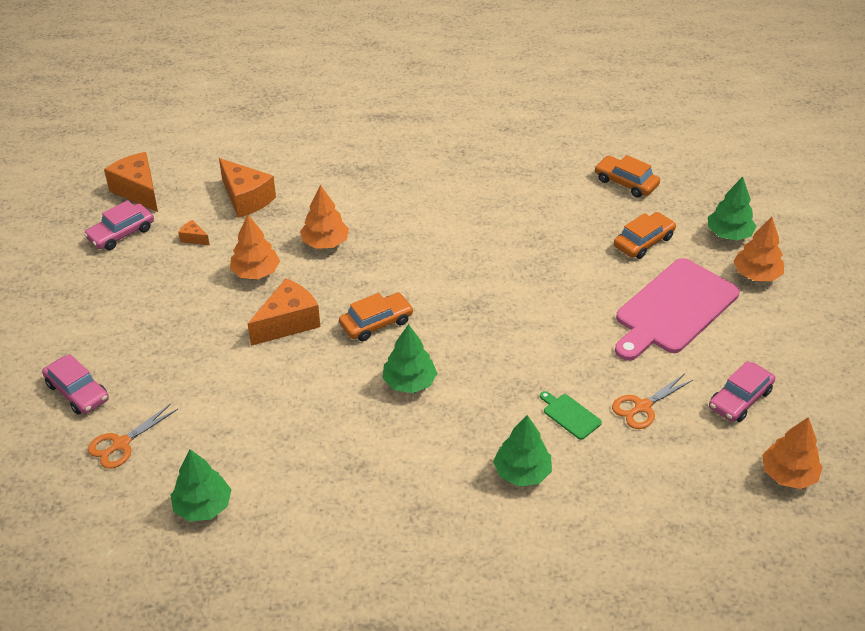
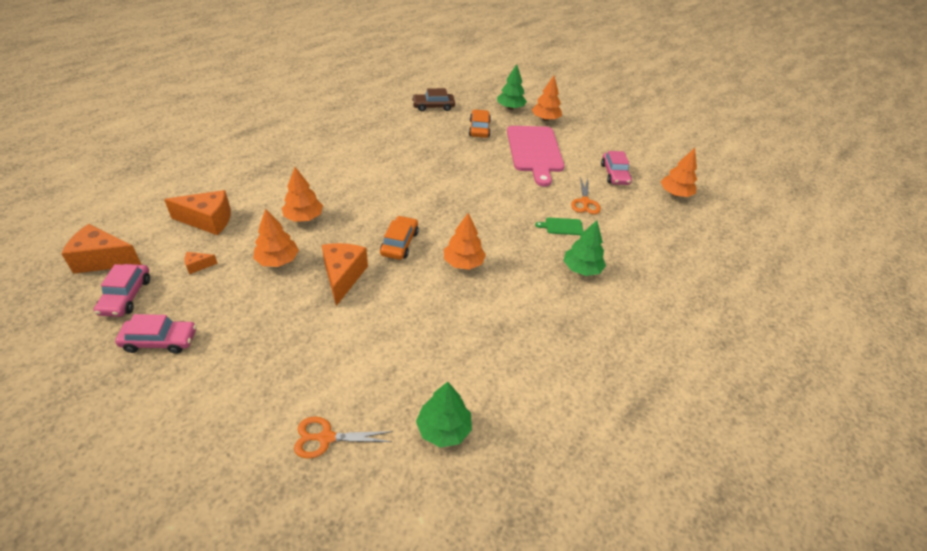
camera: 50 degrees left, 0 degrees up
(77, 392) = (237, 429): pink car -> pink car (160, 341)
(121, 444) = (326, 438): orange scissors -> orange scissors turned 90 degrees clockwise
(409, 382) = (463, 263): green tree -> orange tree
(626, 182) = (433, 106): orange car -> brown car

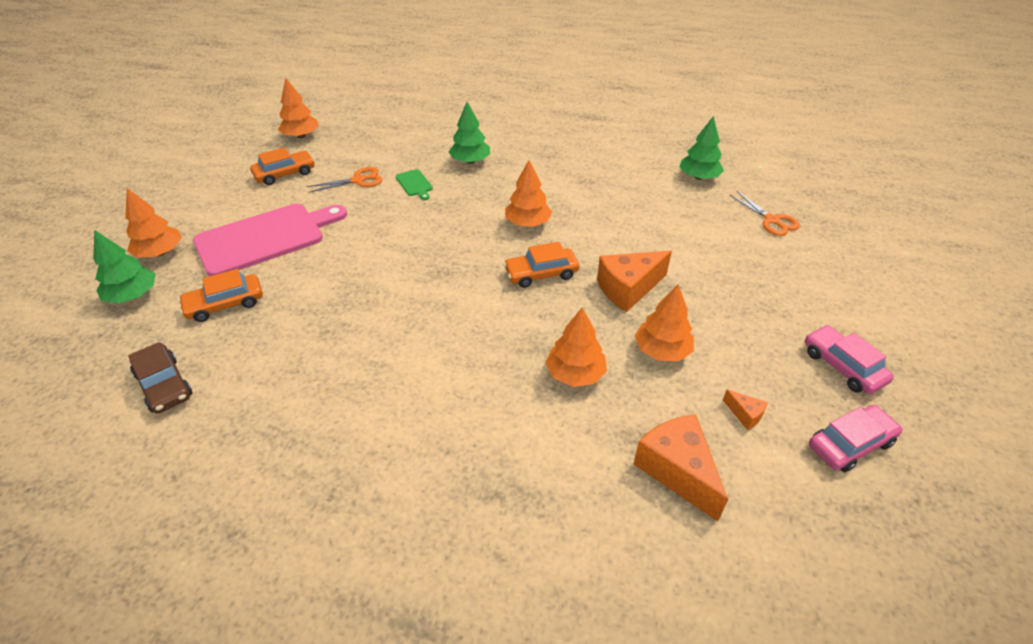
camera: 115 degrees left, 0 degrees up
(103, 260) = (852, 526): orange cheese -> none
(614, 174) = (285, 174): pink car -> orange car

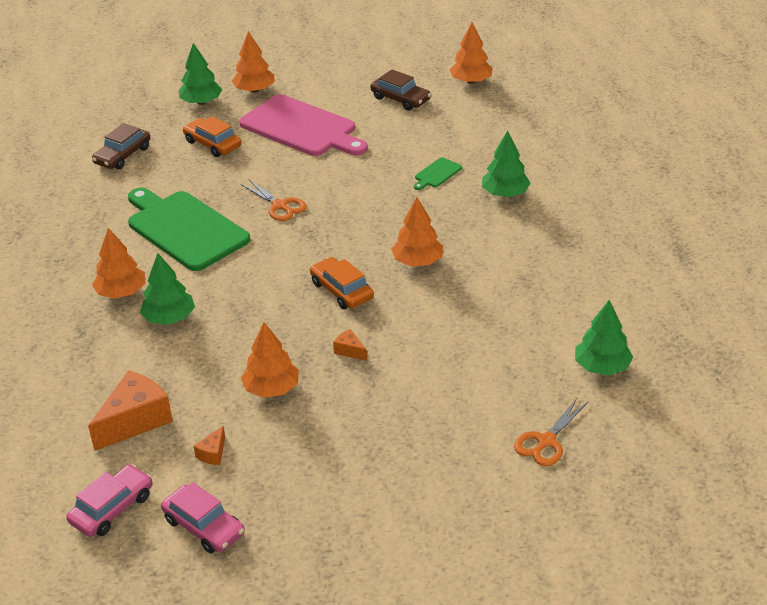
camera: 70 degrees right, 5 degrees down
(285, 174) = (400, 99): orange car -> brown car
(358, 180) = (419, 140): orange scissors -> orange scissors (280, 206)
(363, 359) = (184, 229): none -> green cutting board
(514, 405) = (169, 318): none -> green tree
(575, 374) = (218, 342): orange tree -> orange tree (121, 292)
(628, 289) = (349, 351): orange cheese -> orange cheese, size x0.46
(842, 366) = (308, 517): pink car -> pink car (112, 508)

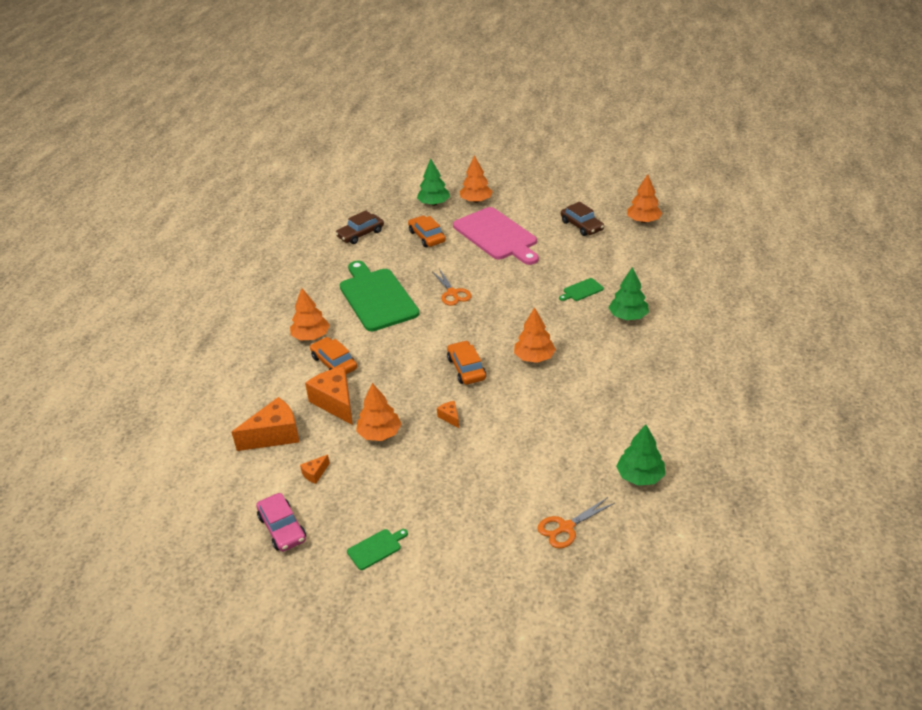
camera: 20 degrees right, 0 degrees up
(112, 508) = (228, 497): pink car -> none
(169, 318) = (334, 363): green tree -> orange car
(195, 365) = (335, 402): none -> orange cheese
(334, 520) = (376, 548): none -> green cutting board

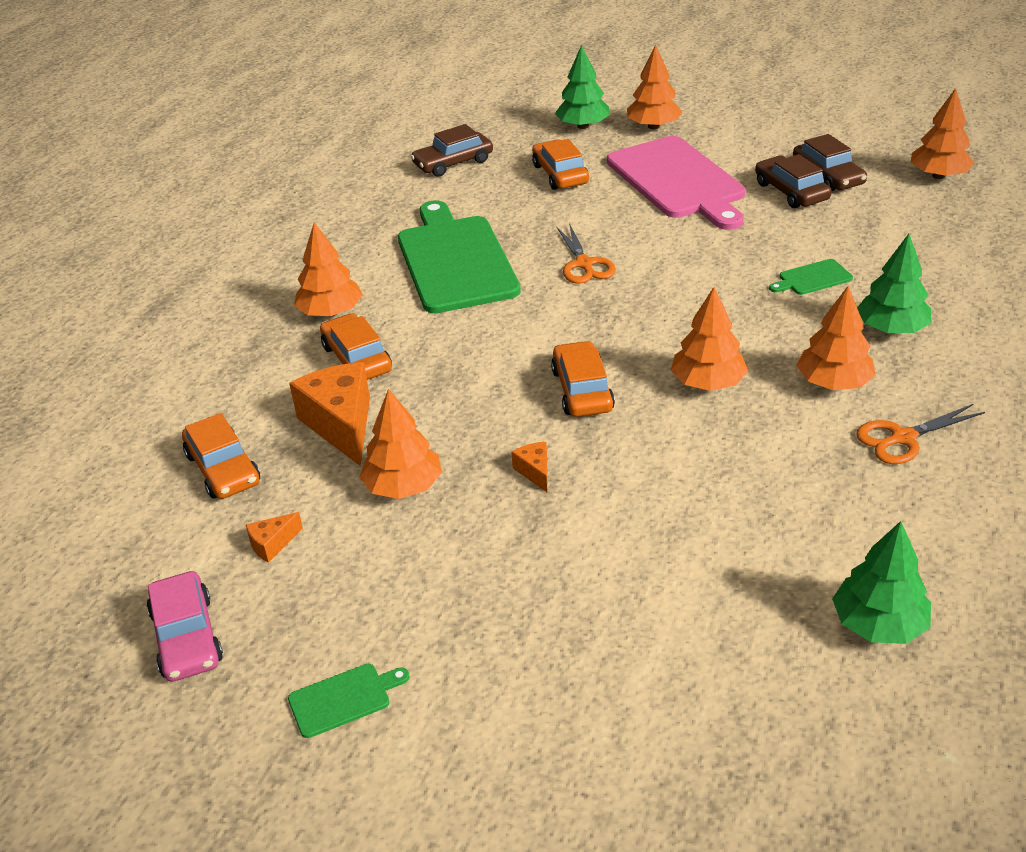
camera: 10 degrees right, 0 degrees up
(274, 435) = (223, 469): orange cheese -> orange car
(562, 237) = (791, 191): none -> brown car
(566, 527) = (715, 708): orange scissors -> orange scissors (903, 438)
(601, 351) = (833, 383): none -> orange tree

